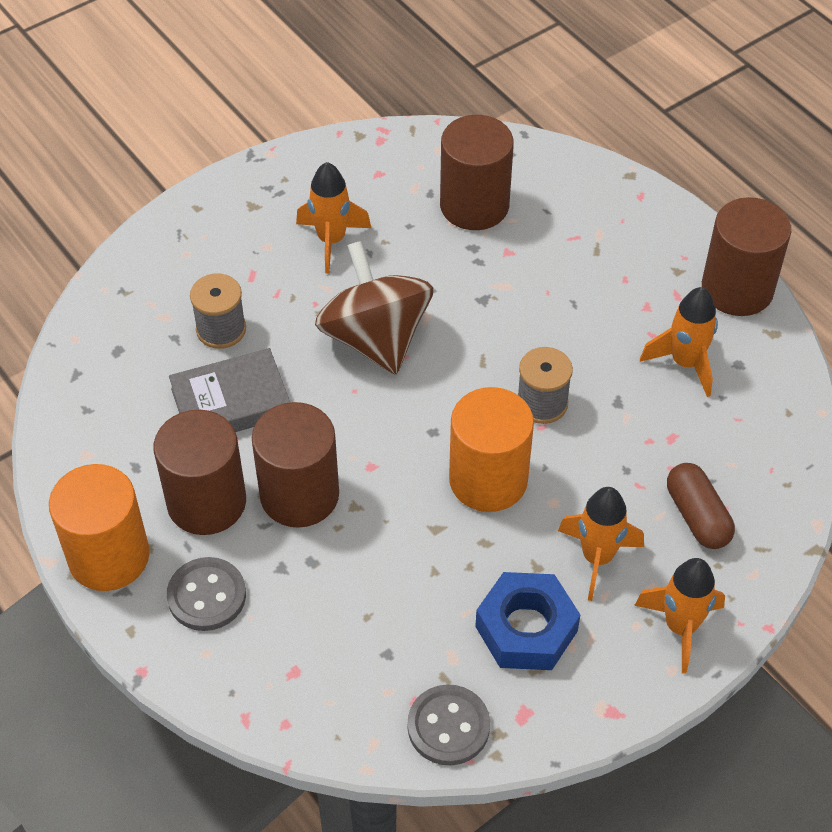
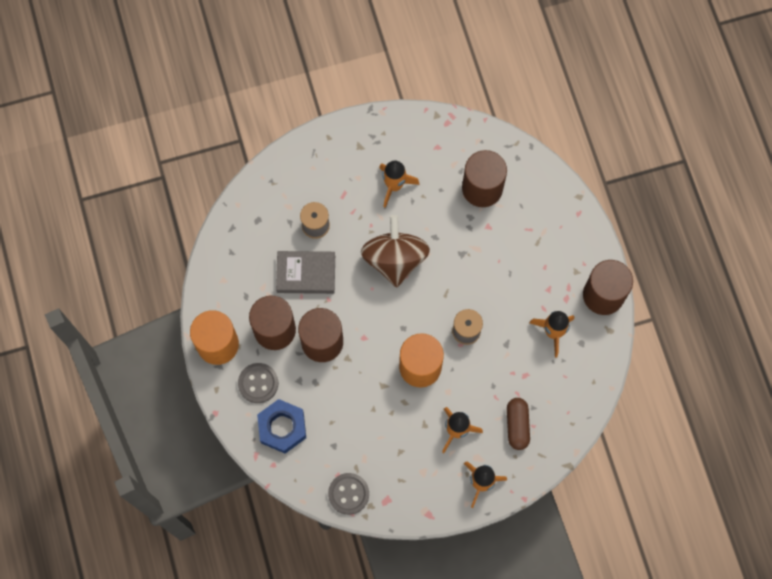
camera: 20 degrees right, 20 degrees up
(526, 629) = (405, 457): blue nut -> blue nut (282, 427)

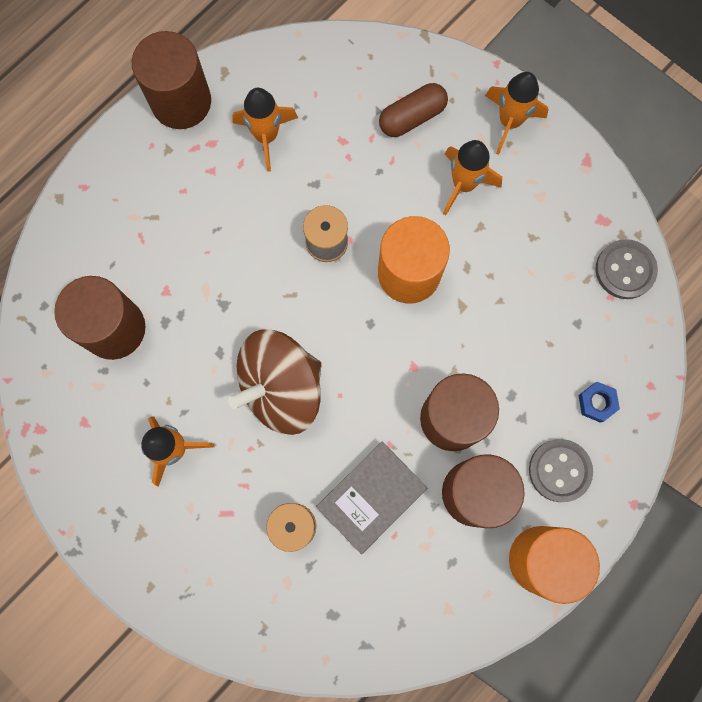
camera: 120 degrees left, 5 degrees up
(282, 427) = (597, 402): blue nut -> blue nut, size x0.50
(306, 274) = (371, 497): grey book -> grey book turned 75 degrees clockwise

